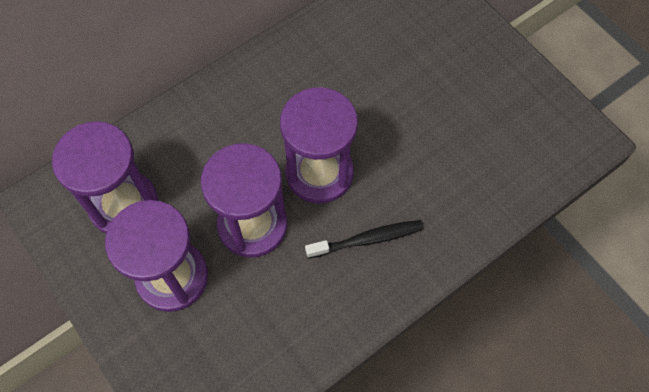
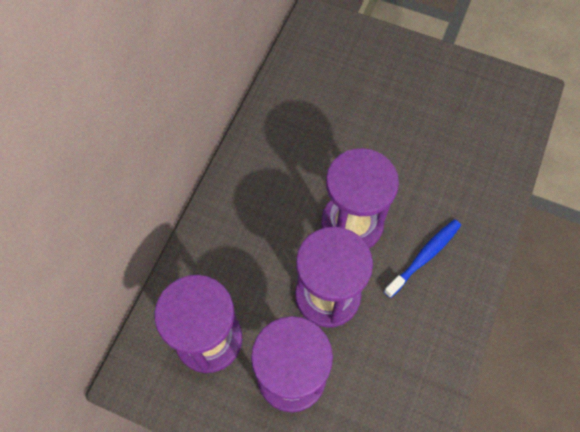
camera: 30 degrees left, 0 degrees up
(367, 239) = (424, 256): black toothbrush -> blue toothbrush

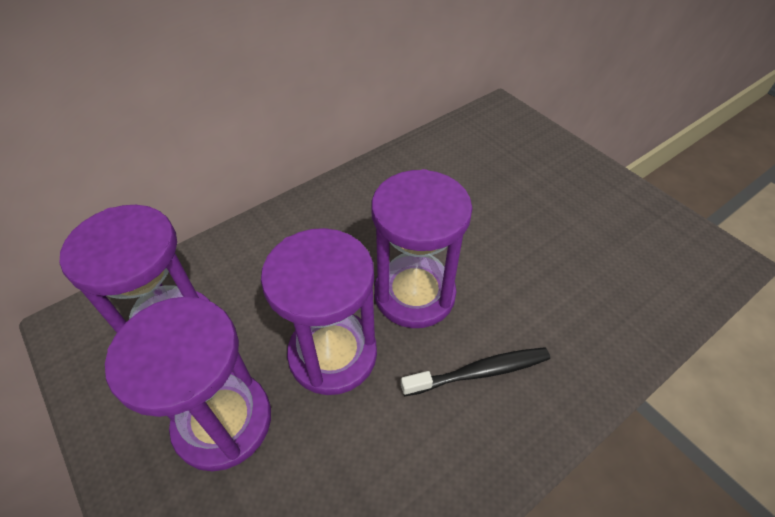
camera: 30 degrees right, 15 degrees down
(424, 256) = (480, 372): blue toothbrush -> black toothbrush

